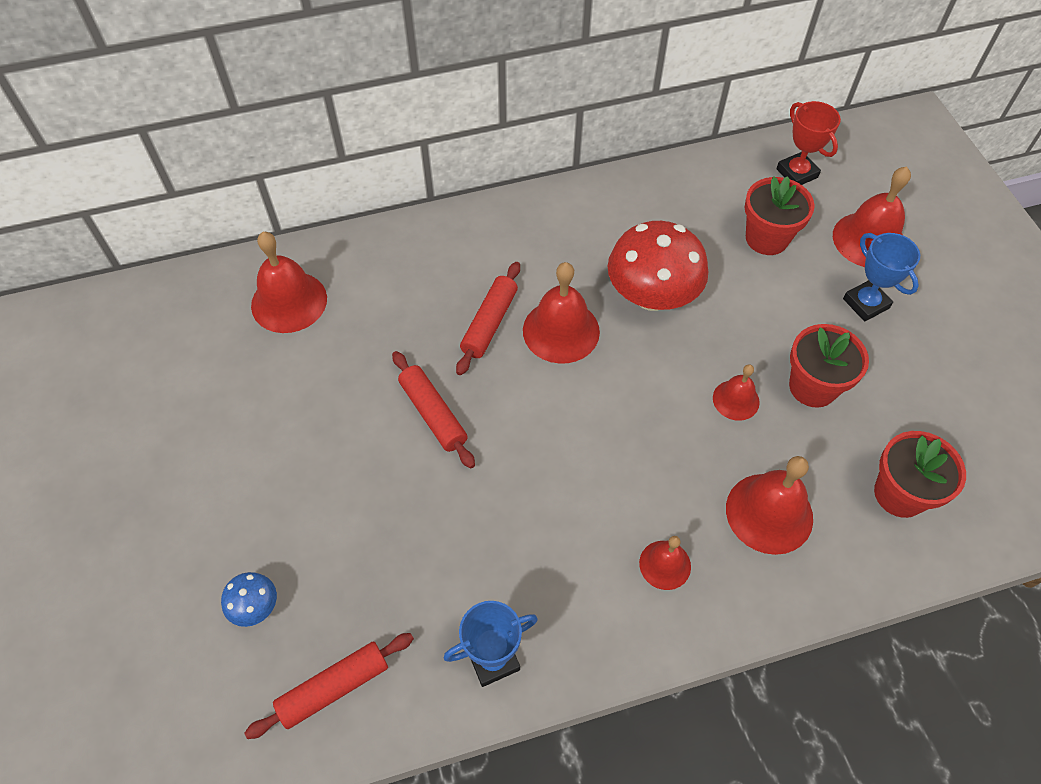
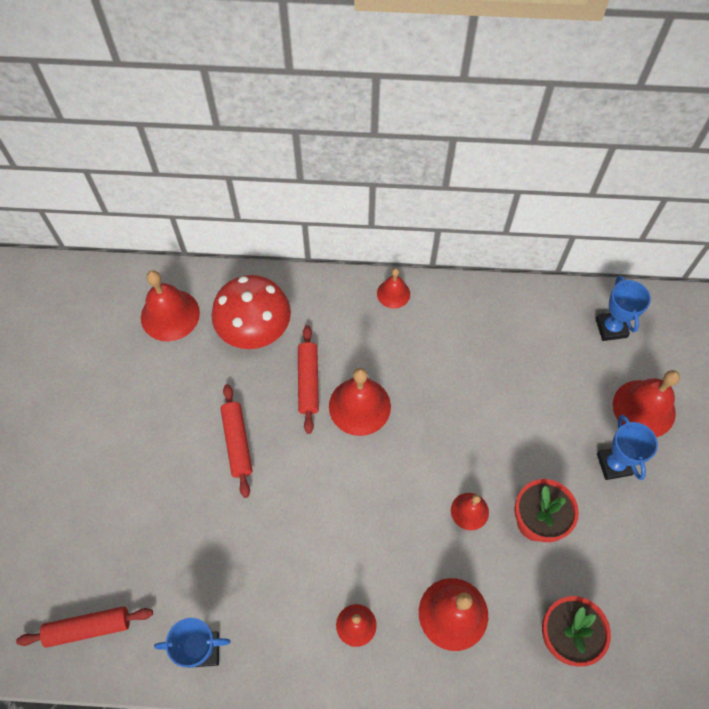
camera: 20 degrees right, 5 degrees up
(255, 606) = (59, 547): blue mushroom -> none
(489, 323) = (308, 382): red rolling pin -> red rolling pin turned 45 degrees counterclockwise
(546, 205) = (393, 293): none -> red bell
(652, 295) = (443, 399): red mushroom -> red mushroom (255, 329)
(766, 238) = (558, 379): red flower pot -> none
(797, 173) = (611, 328): red trophy -> blue trophy

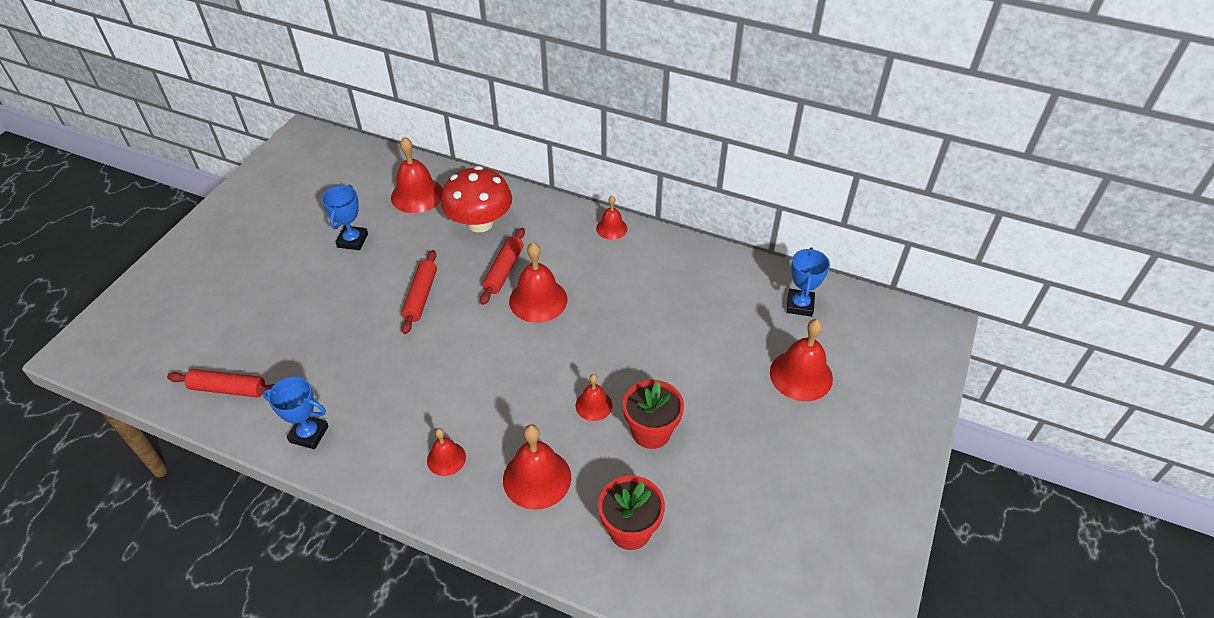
camera: 20 degrees right, 15 degrees down
(614, 464) = (749, 410): blue trophy -> blue trophy (352, 240)

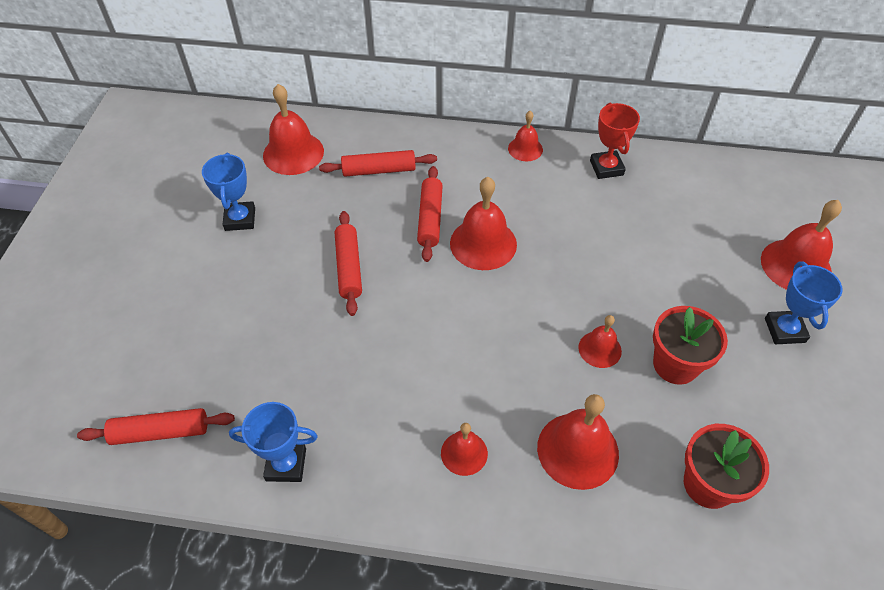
camera: 15 degrees left, 5 degrees up
(480, 223) = (379, 170): red mushroom -> red rolling pin
(674, 258) = (606, 168): none -> red trophy
(800, 305) = (757, 192): blue trophy -> blue trophy (784, 330)

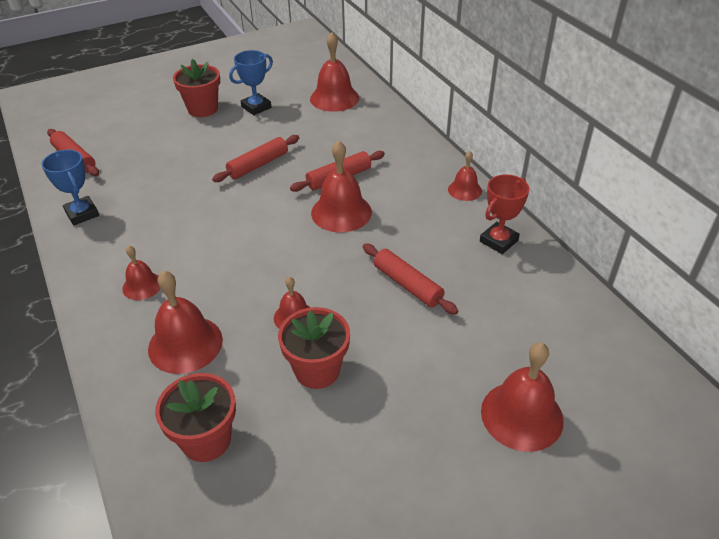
camera: 55 degrees right, 10 degrees down
(191, 265) = (203, 109): none -> red flower pot
(379, 170) = (359, 136): red rolling pin -> red rolling pin (407, 285)
(784, 330) = (427, 435): blue trophy -> none

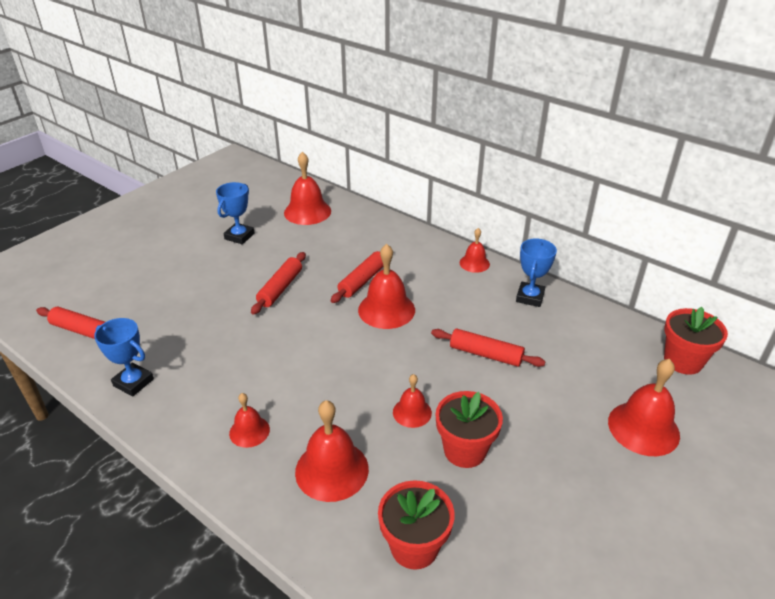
camera: 25 degrees left, 5 degrees down
(203, 109) = (187, 250): red flower pot -> red flower pot (683, 361)
(498, 241) = (530, 297): red trophy -> blue trophy

